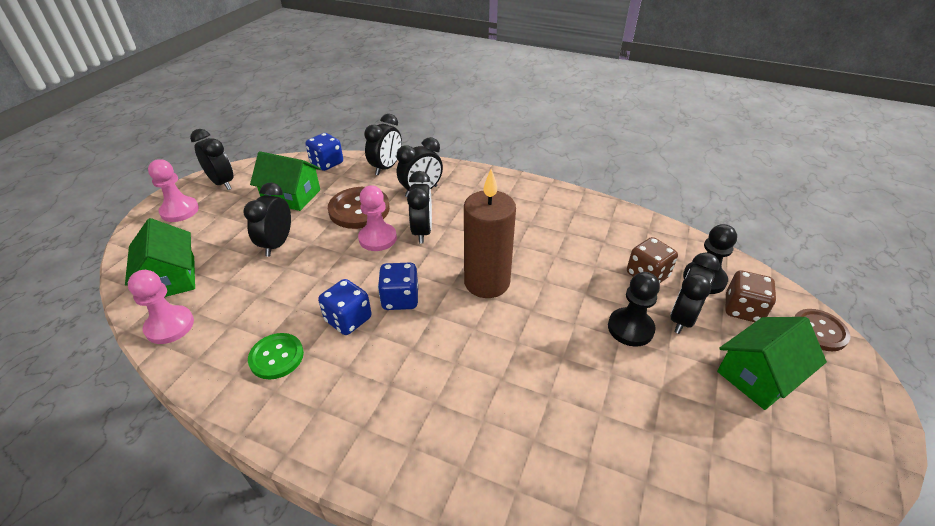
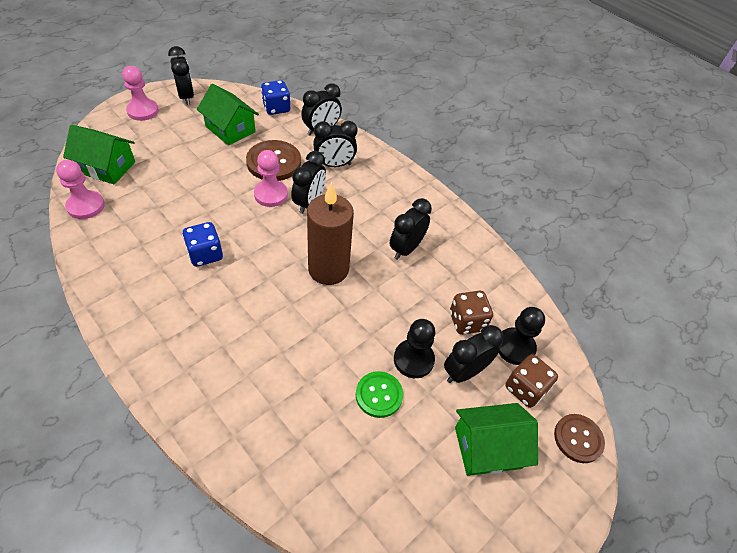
camera: 20 degrees right, 10 degrees up
(171, 278) = (106, 167): green house -> green house turned 75 degrees counterclockwise
(276, 357) = (140, 261): green button -> green button (379, 395)
(277, 244) = (194, 169): black clock -> black clock (406, 249)
(400, 299) = (253, 254): blue dice -> none

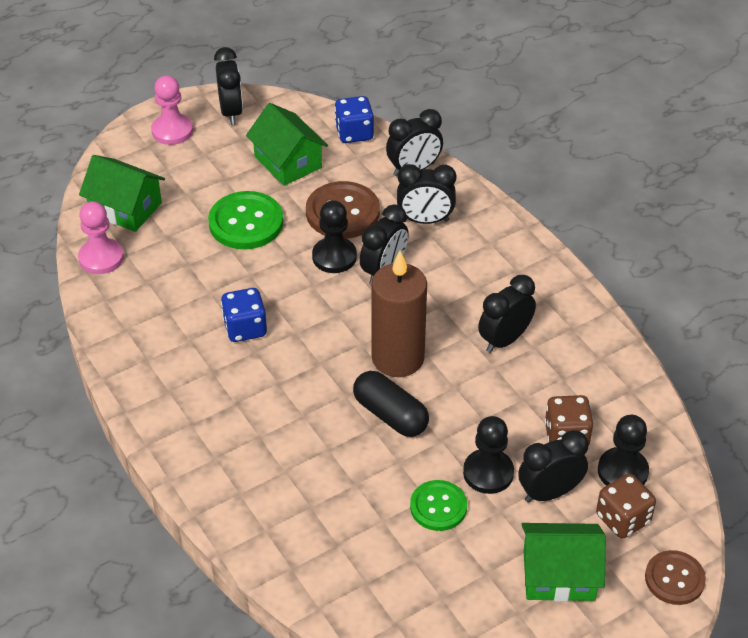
camera: 15 degrees right, 5 degrees down
(201, 173) = (246, 222): none -> green button
(271, 194) = (334, 257): pink pawn -> black pawn
(328, 317) = (390, 415): none -> black capsule

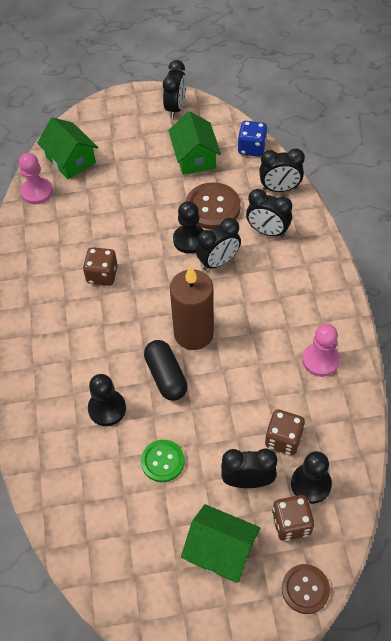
camera: 25 degrees right, 10 degrees up
(172, 131) = (129, 111): pink pawn -> pink pawn (320, 360)
(245, 328) = (102, 275): blue dice -> brown dice
(246, 222) = (143, 195): green button -> none
(488, 473) = (211, 448): black pawn -> black pawn (107, 409)
(504, 340) = (277, 345): black clock -> none

